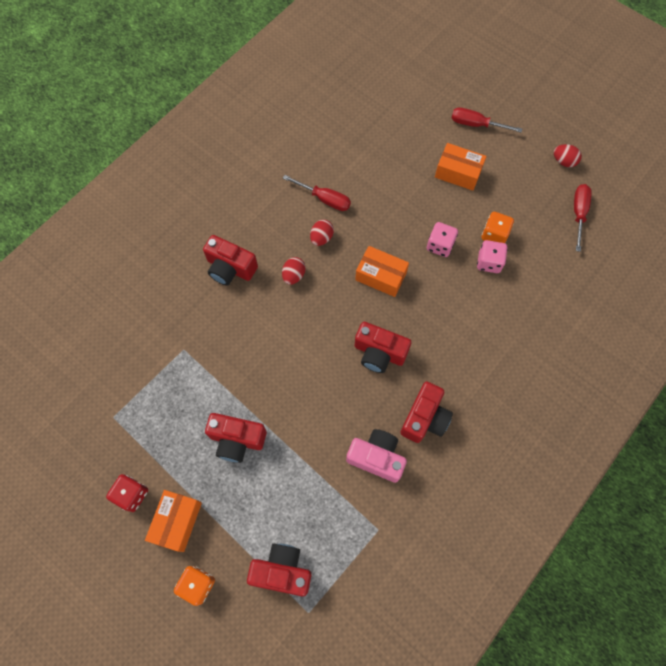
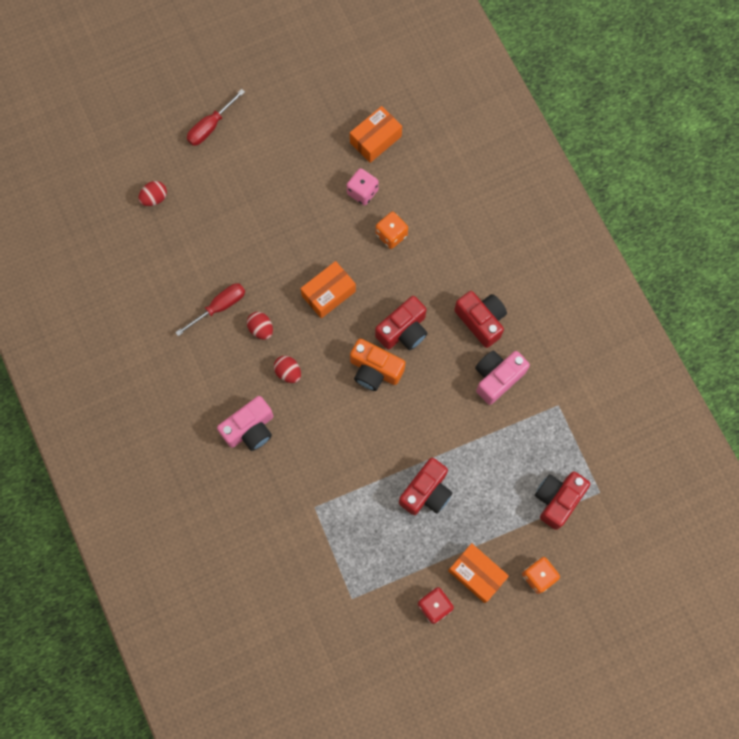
camera: 65 degrees left, 5 degrees up
(230, 268) = (250, 429): red camera -> pink camera
(330, 345) = (375, 370): none -> orange camera
(440, 245) = (324, 226): pink dice -> none
(458, 173) = (255, 170): orange box -> orange box (375, 139)
(494, 235) = (337, 173): orange dice -> orange dice (391, 235)
(563, 161) = (293, 71): red egg -> red egg (154, 198)
(578, 213) = (353, 89): red screwdriver -> none

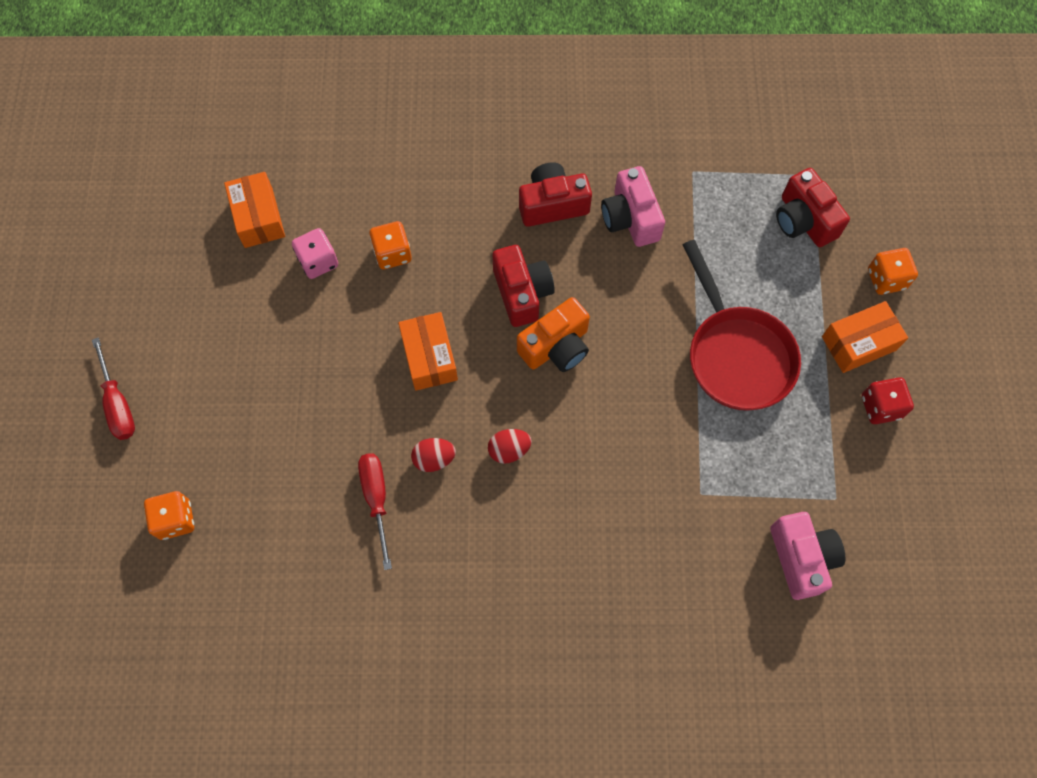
camera: 65 degrees left, 5 degrees down
(154, 198) = (175, 520): red egg -> orange dice
(250, 429) = (562, 530): pink camera -> pink camera (801, 558)
(426, 492) = (736, 355): red camera -> red pan

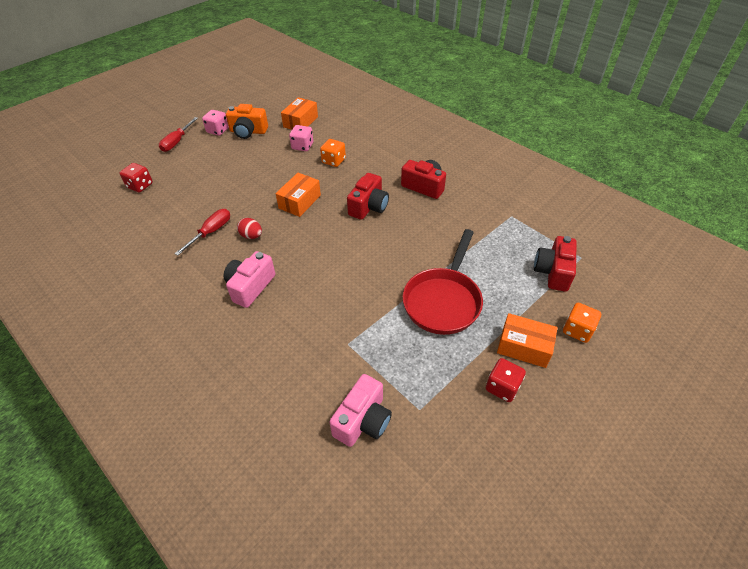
camera: 45 degrees right, 20 degrees down
(153, 333) = (218, 130): none -> pink dice
(175, 520) = (140, 186): orange dice -> red dice
(509, 450) = (285, 256): red egg -> none
(556, 347) = (357, 235): orange camera -> orange camera (248, 132)
(630, 218) = (455, 213): pink camera -> pink camera (250, 286)

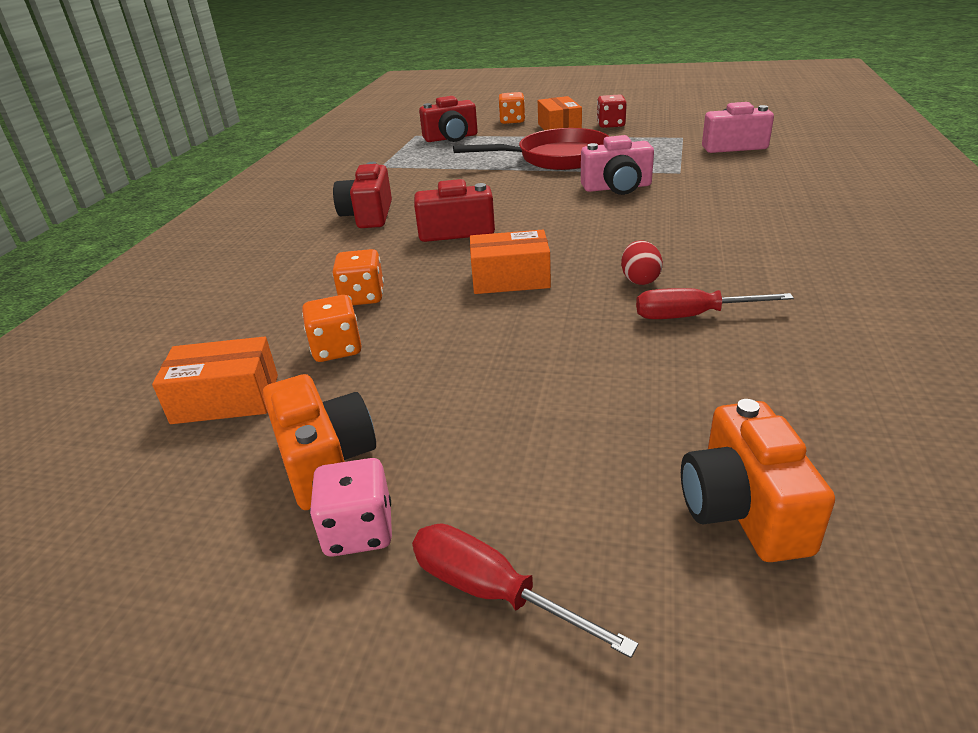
camera: 120 degrees left, 15 degrees down
(140, 186) = (743, 509): red dice -> orange camera
(177, 142) = (492, 592): red screwdriver -> red screwdriver turned 135 degrees counterclockwise
(250, 286) = (717, 238): pink camera -> pink camera (617, 187)
(302, 146) = (336, 349): pink dice -> orange dice

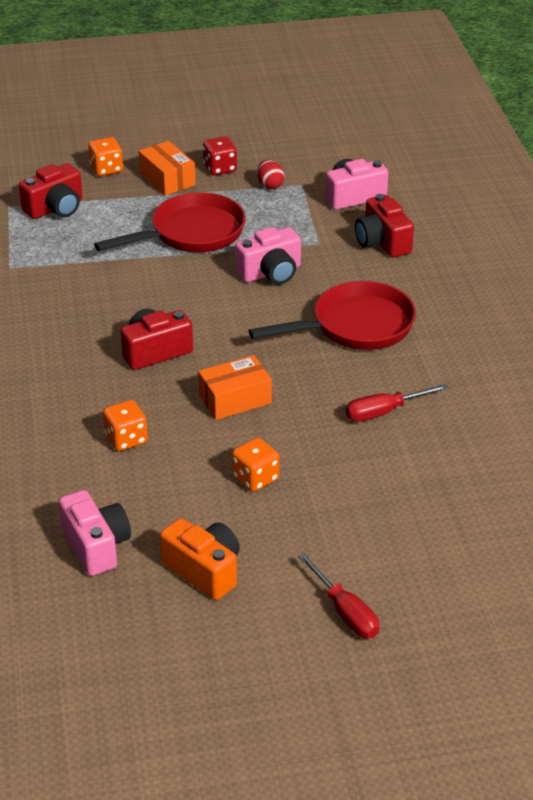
camera: 25 degrees left, 5 degrees up
(226, 399) = (96, 546): orange box -> pink camera
(336, 349) = (144, 490): orange dice -> orange dice (255, 478)
(358, 531) = (255, 602): pink dice -> none
(368, 215) = (55, 343): red camera -> red camera (382, 242)
(492, 592) = (345, 612): red screwdriver -> red screwdriver turned 135 degrees counterclockwise
(640, 280) = (335, 383): red egg -> red egg (270, 185)
(691, 234) = (355, 326): none -> red pan
(743, 509) = (452, 540): orange camera -> none

